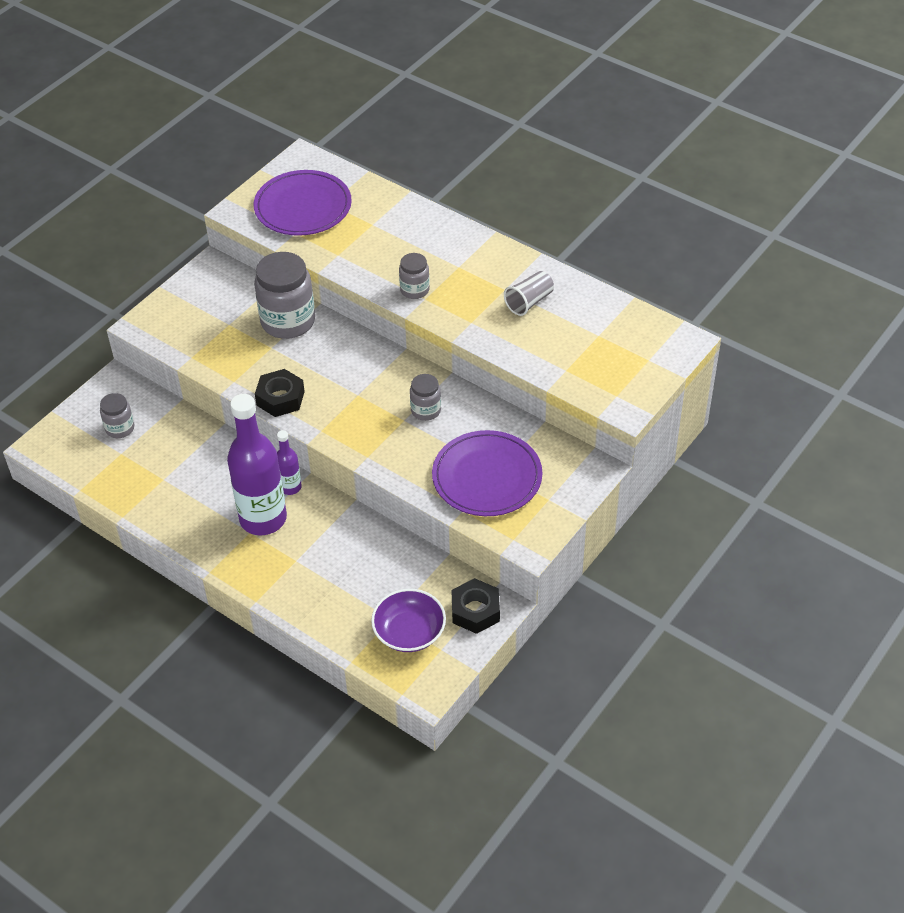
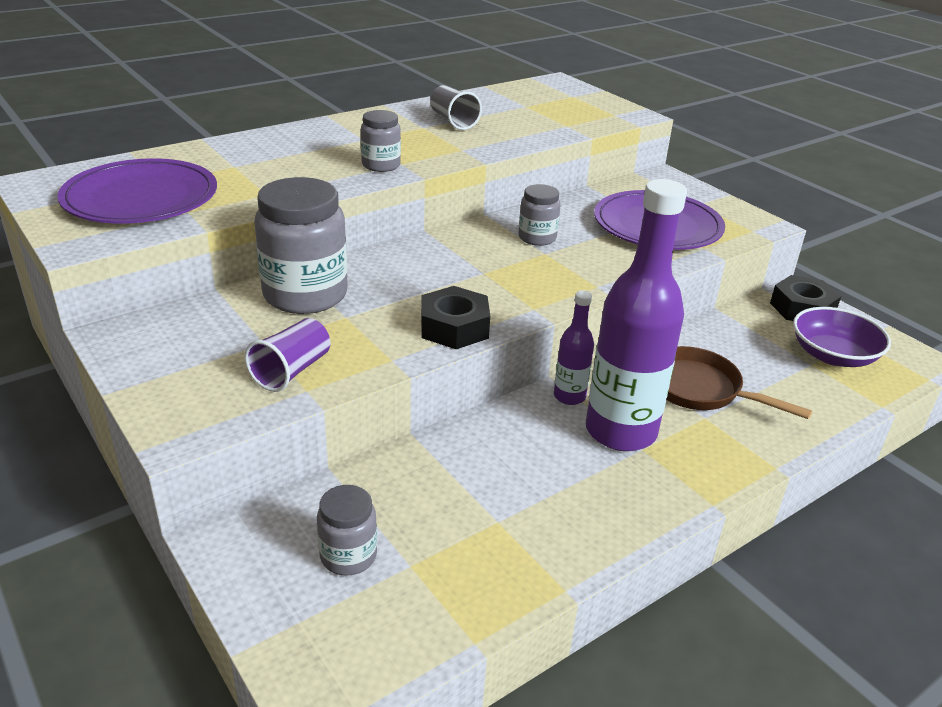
camera: 75 degrees left, 15 degrees down
(206, 345) = (292, 371): none -> purple cup
(327, 554) = (700, 389): none -> brown pan

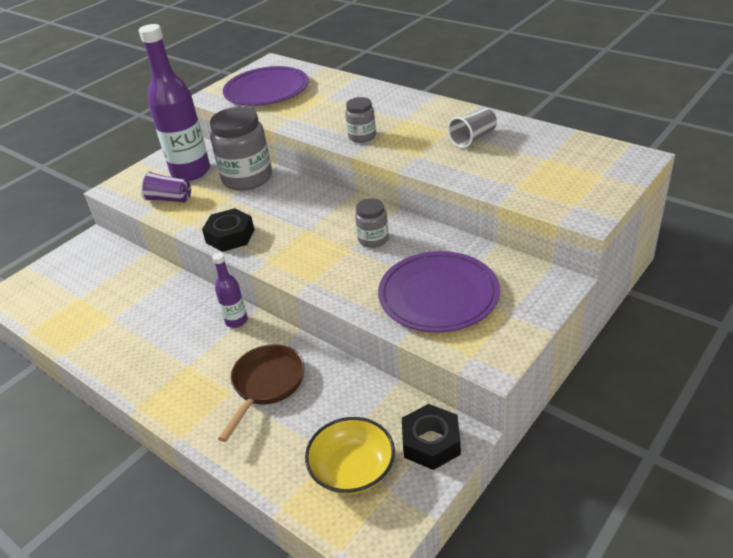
camera: 80 degrees right, 5 degrees up
(348, 556) = (84, 277): grey jar -> none
(620, 431) = (204, 351): purple bottle -> purple bottle (191, 172)
(833, 355) = (352, 469): purple bowl -> yellow bowl

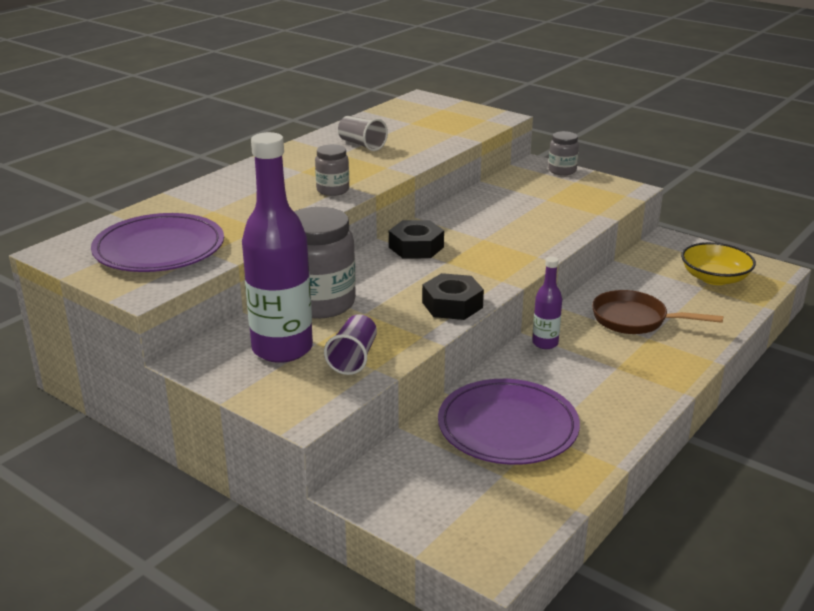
camera: 95 degrees left, 10 degrees down
(373, 239) = (469, 228): grey jar -> grey jar (562, 170)
(431, 442) = (677, 249): black nut -> black nut (416, 247)
(438, 295) = (554, 204): purple plate -> purple plate (508, 426)

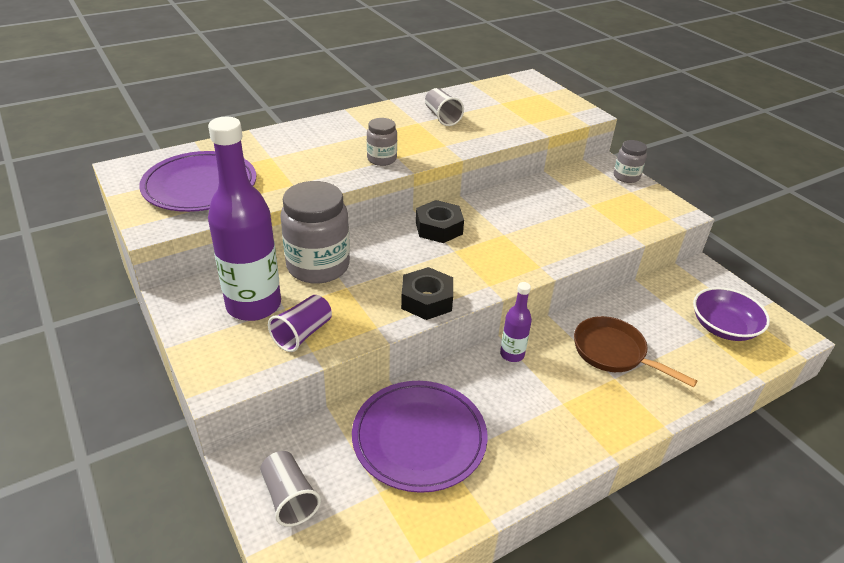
camera: 20 degrees right, 10 degrees up
(421, 503) = (289, 497): none -> grey cup
(714, 278) = (723, 327): yellow bowl -> purple bowl

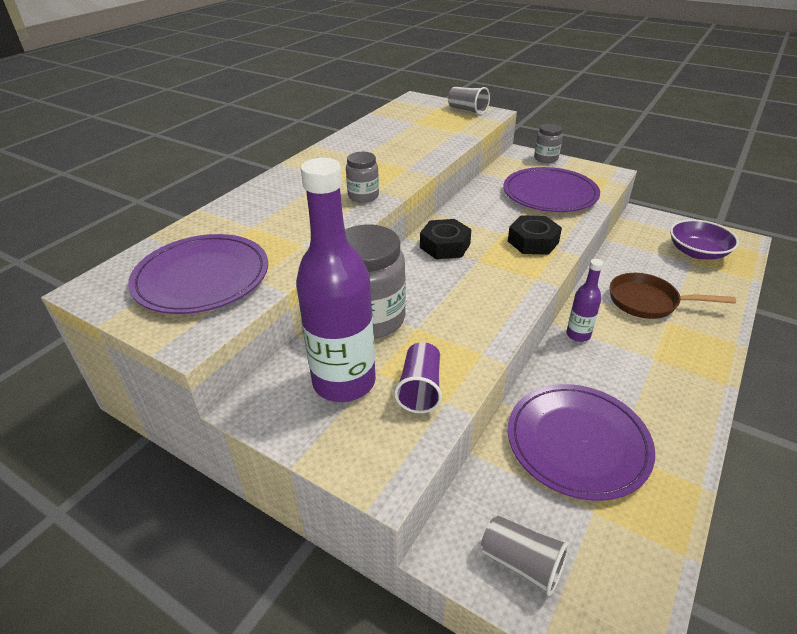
camera: 25 degrees left, 0 degrees up
(426, 300) = (499, 311): black nut -> black nut (533, 242)
(442, 117) = (377, 146): grey cup -> grey cup (467, 110)
(590, 213) = (550, 194): none -> purple plate

